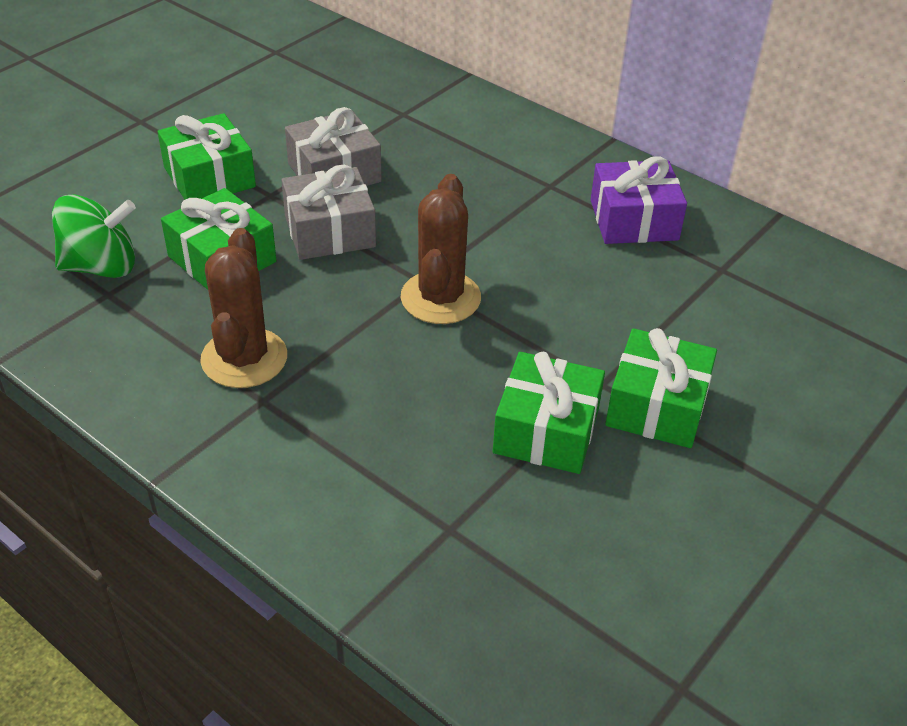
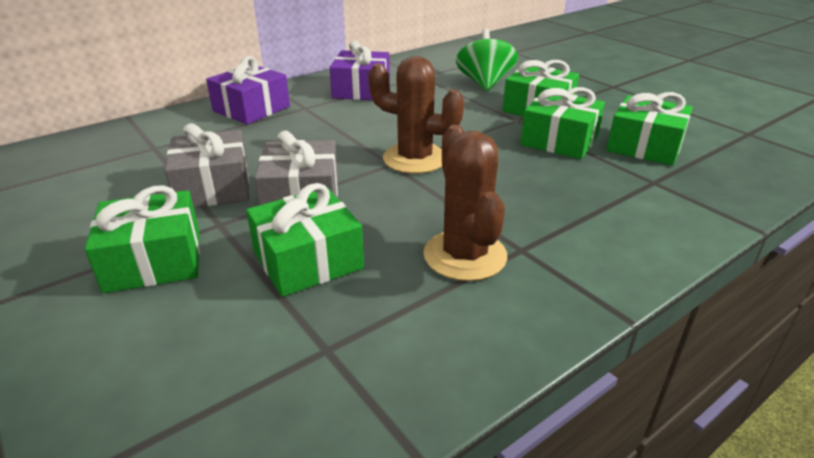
camera: 75 degrees left, 10 degrees down
(101, 267) = (270, 354): green spinning top -> green spinning top (484, 83)
(244, 358) = (465, 255): brown cactus -> brown cactus turned 60 degrees clockwise
(526, 147) = (251, 109): none -> purple gift
(564, 529) = (644, 146): none -> green gift

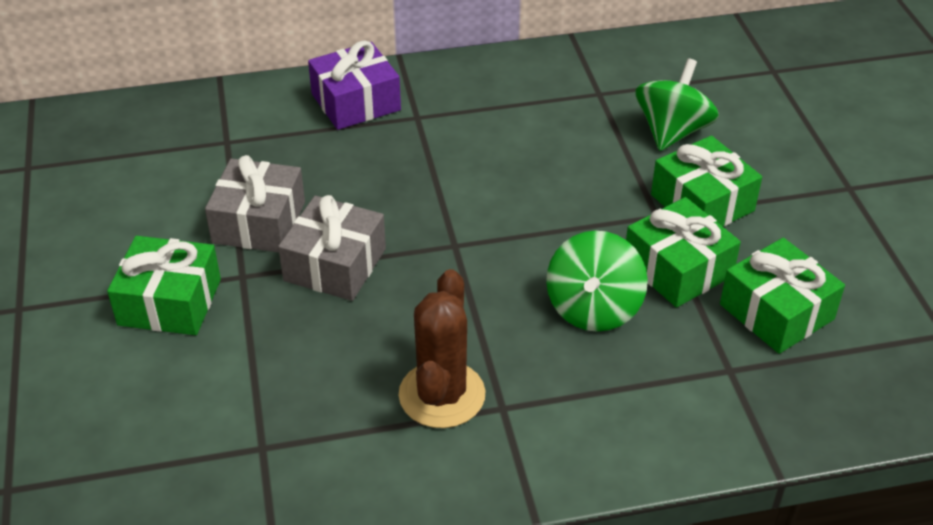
camera: 25 degrees right, 10 degrees up
(308, 260) = (297, 348): green gift -> none
(361, 90) = (504, 101): purple gift -> none
(414, 159) = (485, 245): brown cactus -> none
(527, 173) = (593, 308): none -> green spinning top

